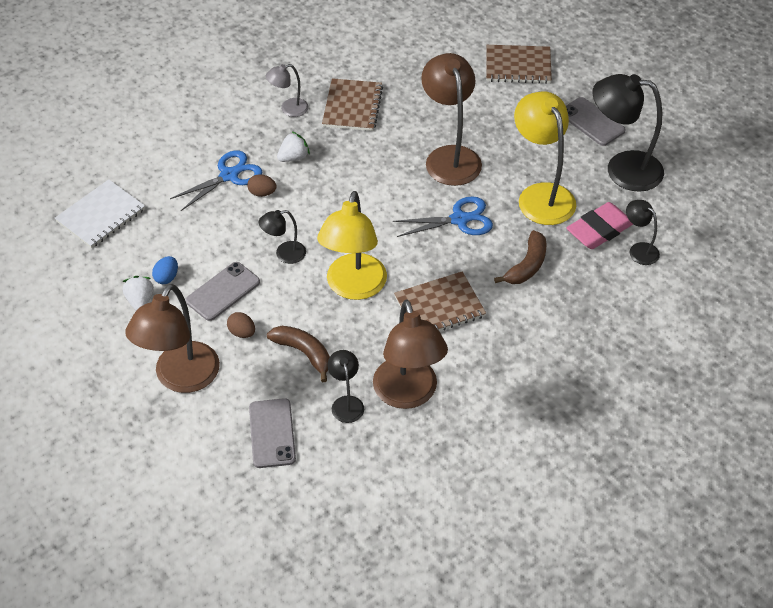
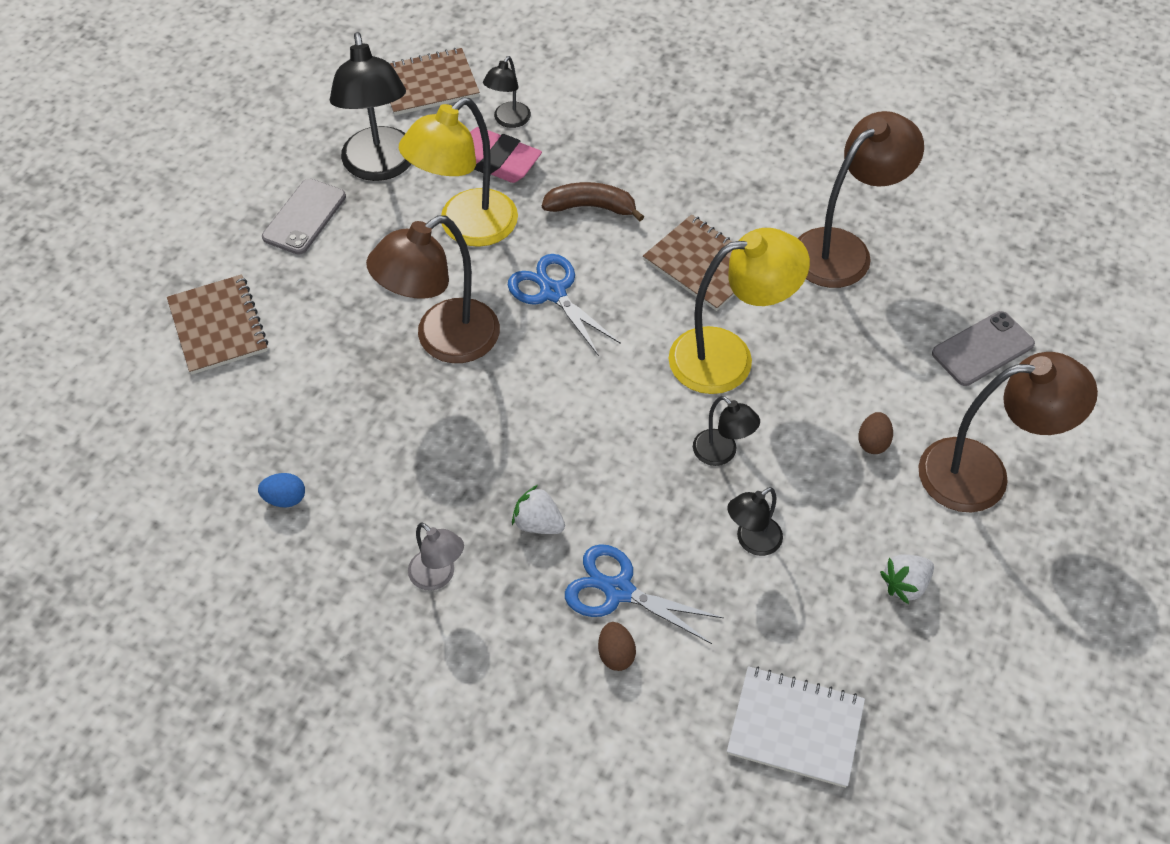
camera: 115 degrees left, 5 degrees up
(167, 277) = (847, 573): blue egg -> blue egg (285, 498)
(223, 291) = (826, 494): grey phone -> none
(262, 193) = (629, 531): brown egg -> brown egg (616, 654)
(304, 353) = (857, 366): brown banana -> none
(346, 403) = (894, 298): black lamp -> black lamp (751, 541)
(352, 106) = (394, 493): brown notebook -> brown notebook (428, 84)

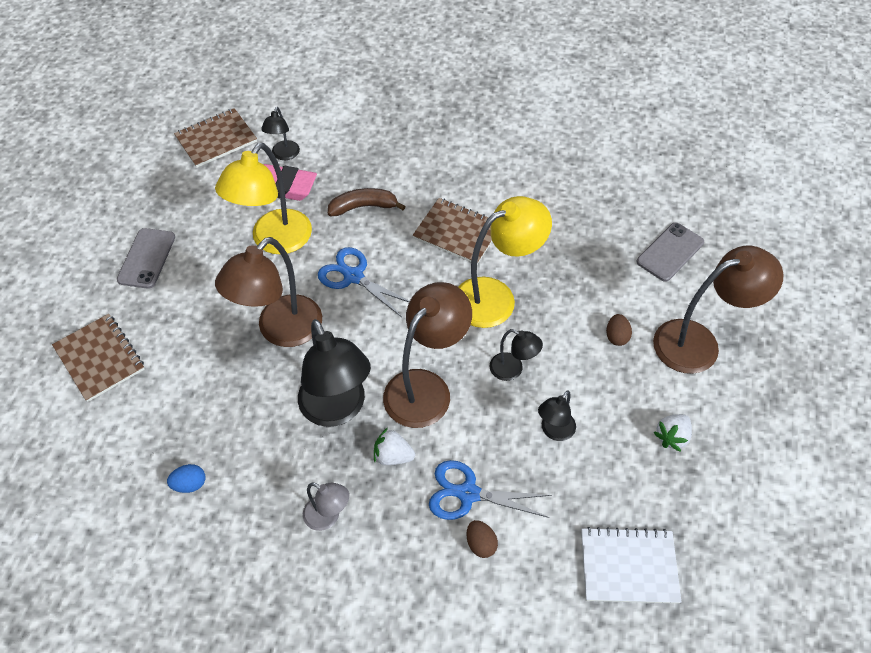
camera: 15 degrees left, 0 degrees up
(380, 166) = (196, 208): black lamp -> black lamp (337, 409)
(843, 249) = (552, 201): brown lamp -> brown lamp (426, 387)

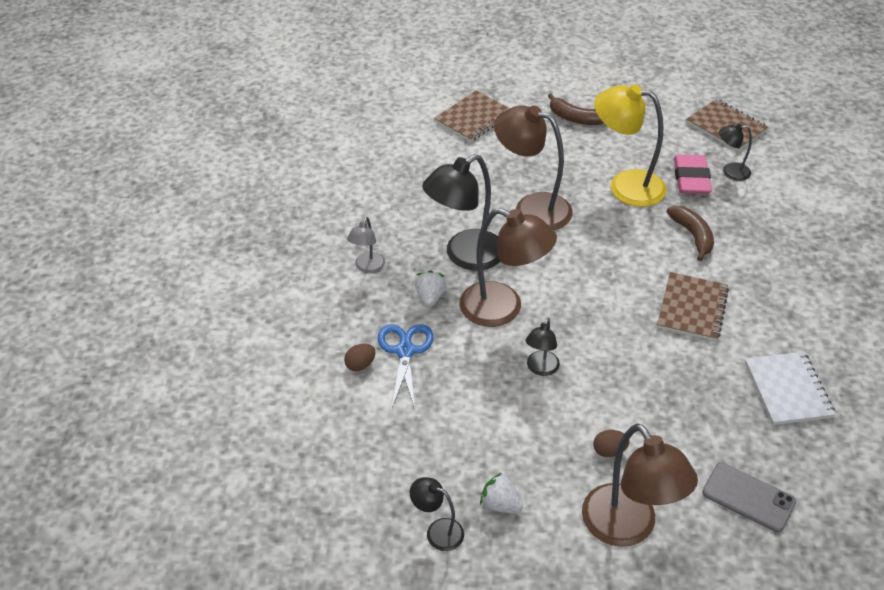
camera: 80 degrees right, 10 degrees down
(146, 258) = (575, 118): grey phone -> brown banana
(190, 484) = (380, 188): blue egg -> none
(353, 276) = (607, 242): blue scissors -> none
(495, 297) = (623, 347): yellow lamp -> none
(554, 431) = (482, 406): black lamp -> black lamp (437, 531)
(628, 566) = (356, 473): white notebook -> white notebook (788, 390)

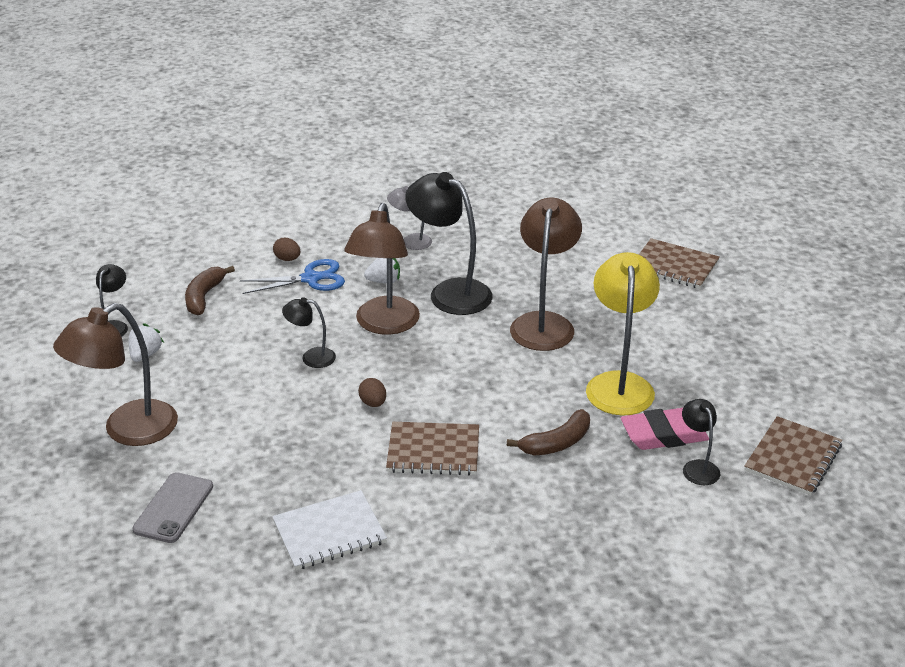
camera: 75 degrees right, 10 degrees down
(575, 118) = (723, 334): brown banana -> brown banana (204, 297)
(609, 451) = (217, 410): brown egg -> brown egg (373, 403)

